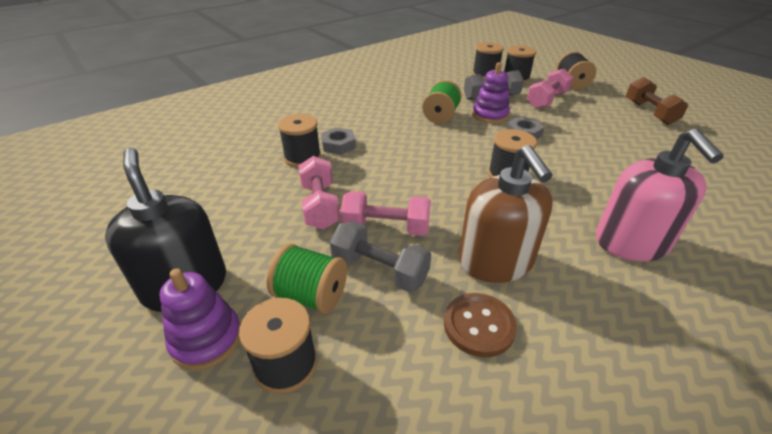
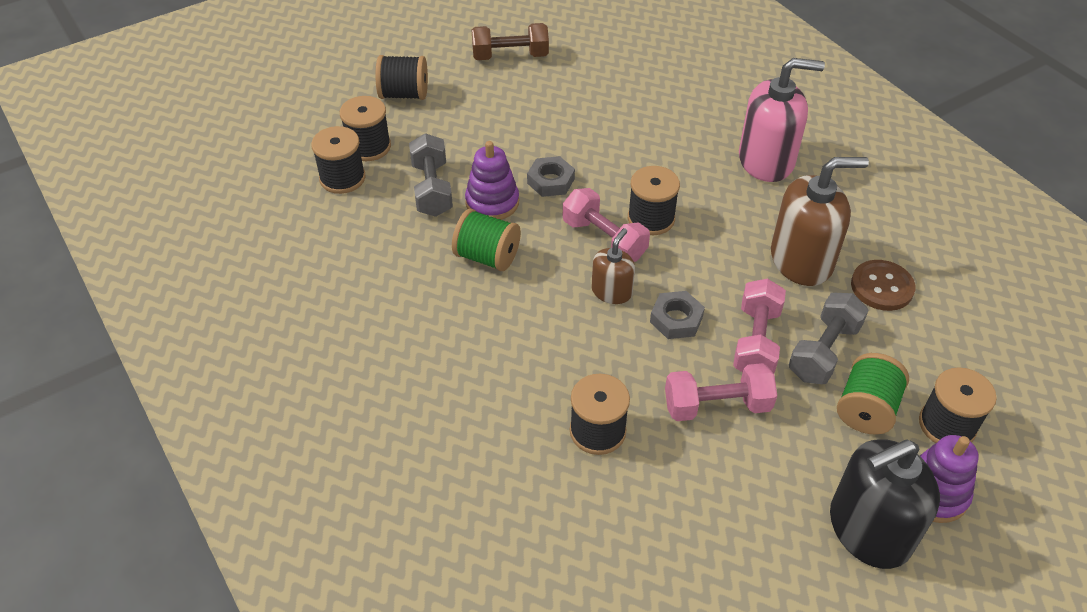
camera: 85 degrees left, 10 degrees up
(338, 145) = (563, 386): grey nut -> grey nut (676, 319)
(424, 160) = (611, 291): none -> brown soap dispenser
(547, 100) = (455, 134): pink dumbbell -> pink dumbbell (604, 239)

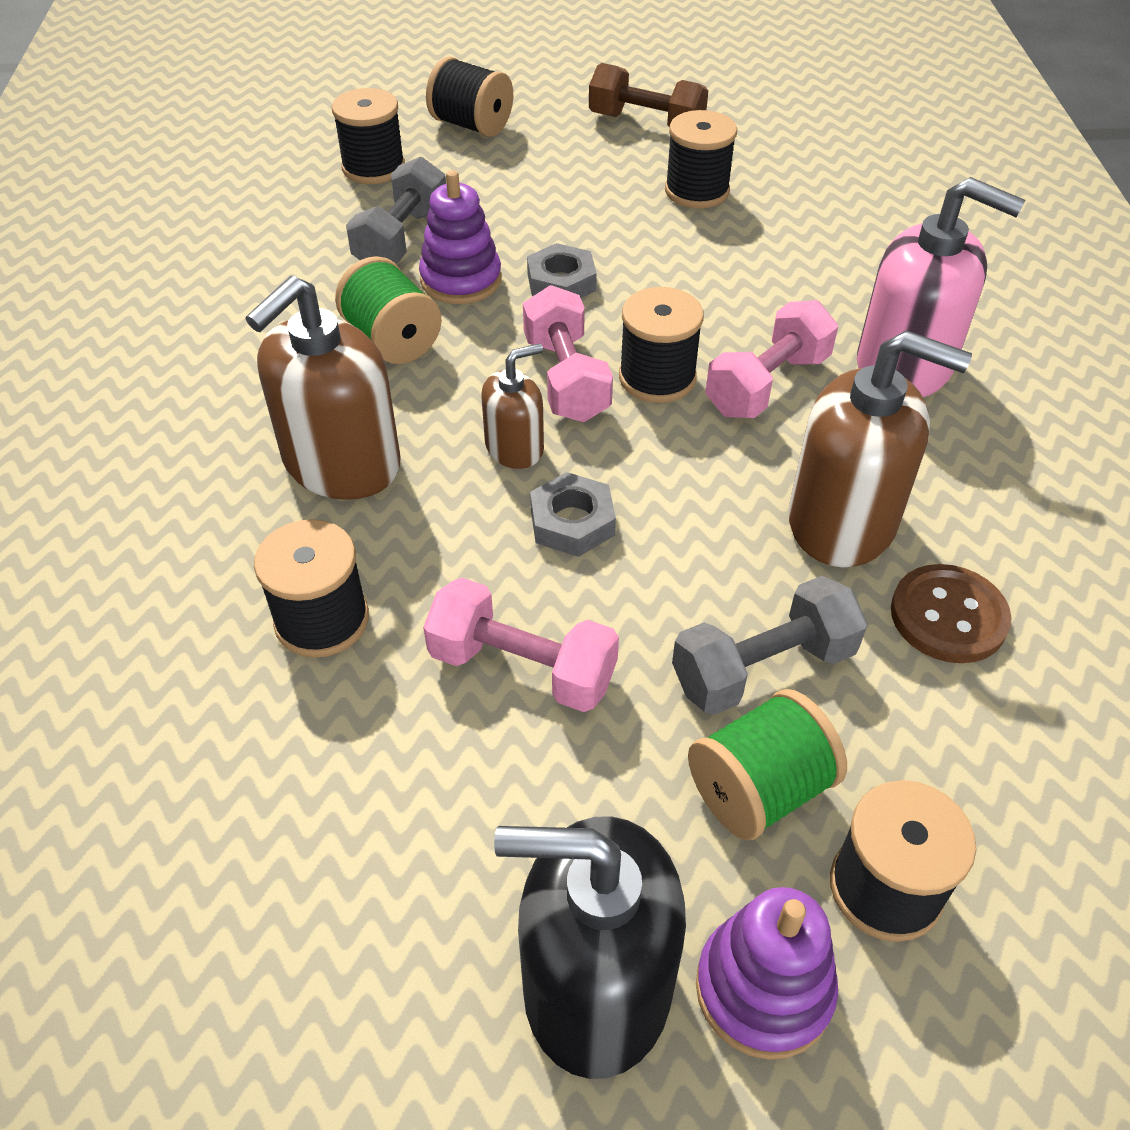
camera: 30 degrees right, 0 degrees up
(342, 178) = (310, 191): black spool -> black spool (697, 191)
(527, 342) = (341, 463): none -> brown soap dispenser
(756, 341) = (665, 605): pink dumbbell -> pink dumbbell (767, 385)

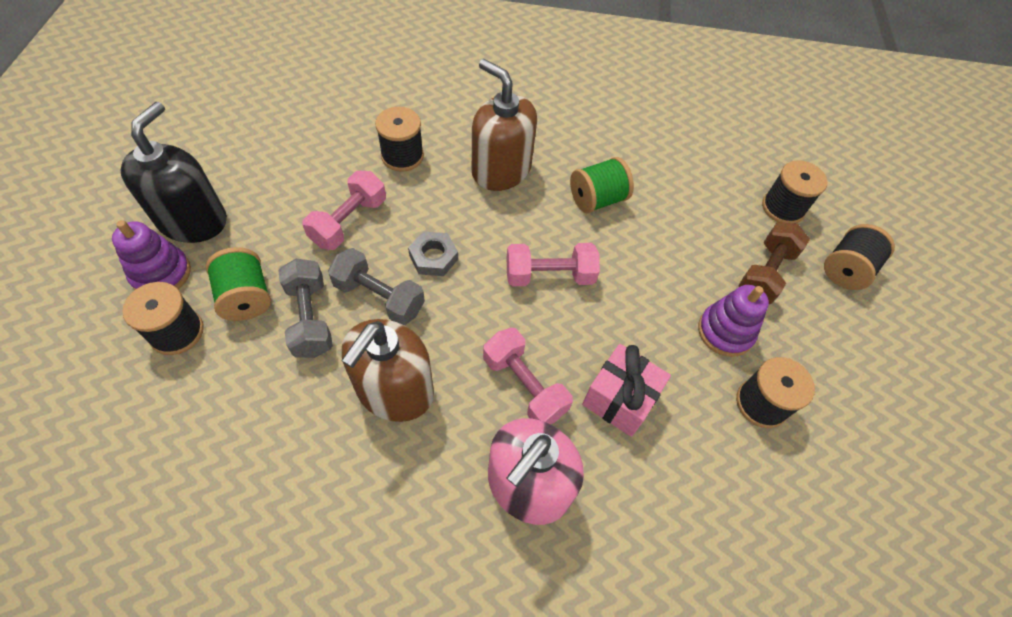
camera: 95 degrees right, 10 degrees up
(401, 238) = (699, 214): grey dumbbell -> grey dumbbell (379, 297)
(461, 280) = (653, 238): purple stacking toy -> purple stacking toy (725, 332)
(514, 447) = (496, 241): brown soap dispenser -> none
(561, 282) = (647, 291): grey nut -> none
(646, 124) = (864, 391): brown dumbbell -> brown dumbbell (765, 273)
(657, 378) = (542, 323): black spool -> none
(744, 298) = (620, 399): none -> pink gift
(948, 616) = (307, 422): brown button -> none

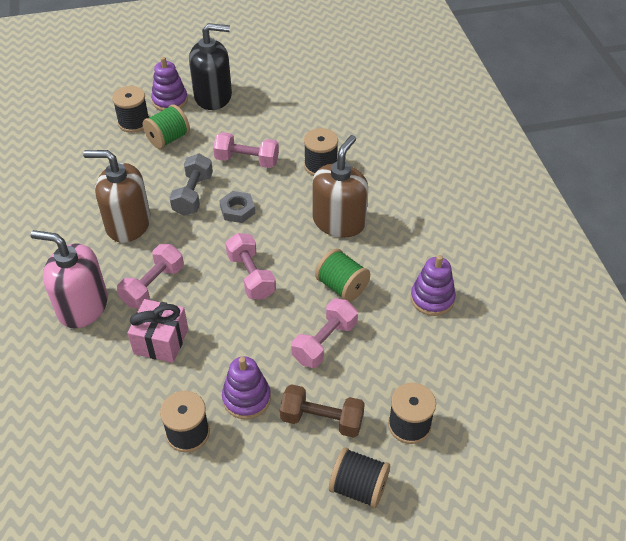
camera: 75 degrees right, 10 degrees down
(310, 318) = (164, 170): grey dumbbell -> none
(638, 137) = (432, 298): none -> purple stacking toy
(668, 239) = (324, 342): none -> pink dumbbell

